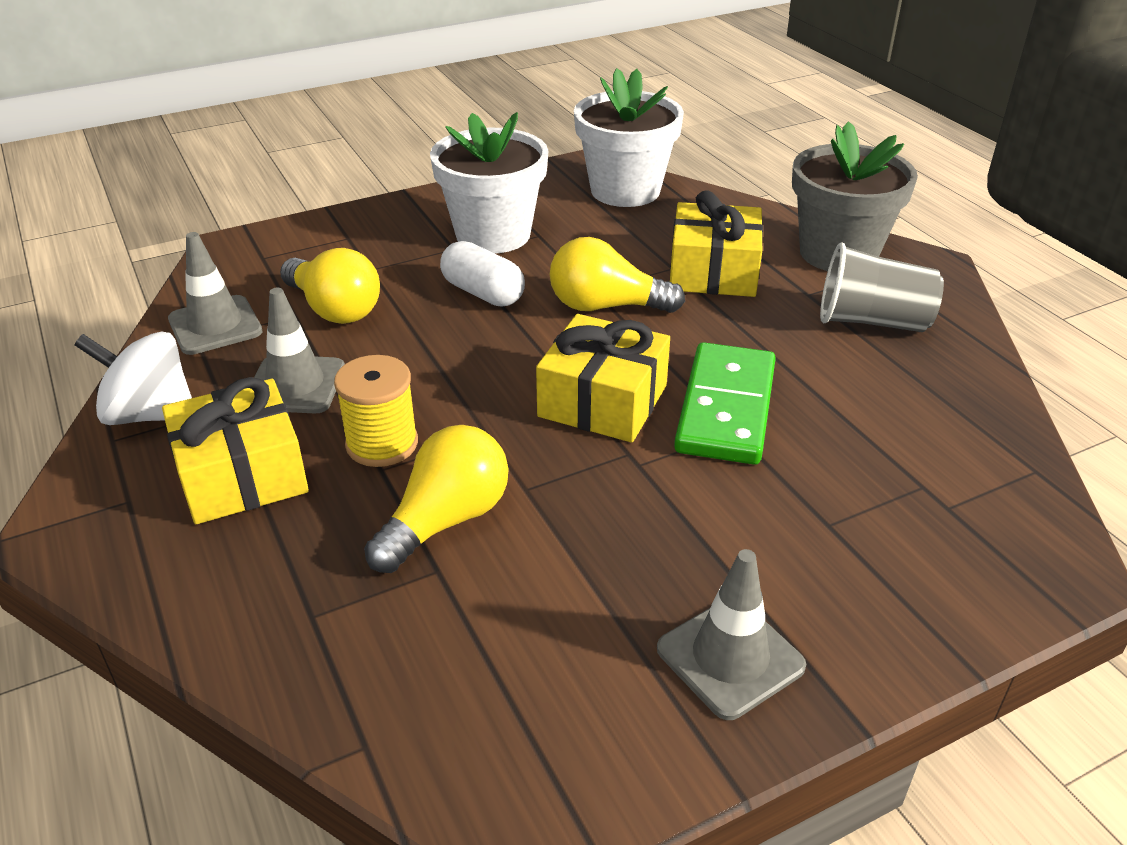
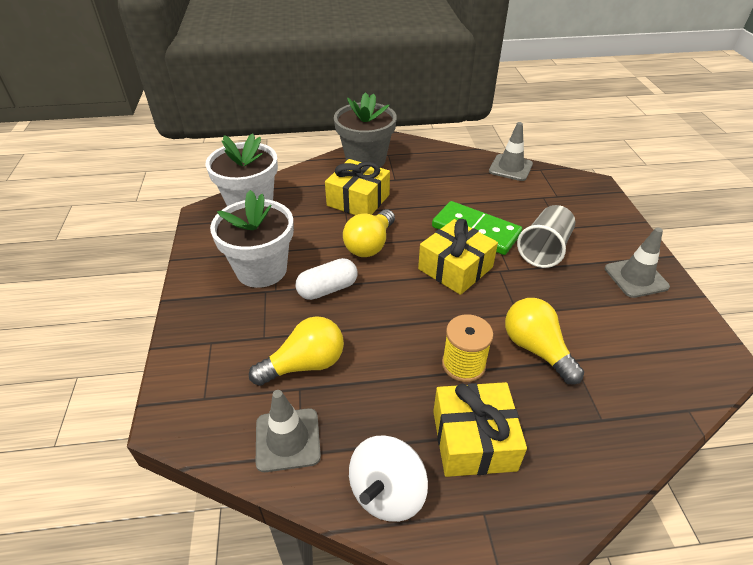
camera: 70 degrees left, 5 degrees up
(295, 385) = (387, 399): grey traffic cone -> grey traffic cone (510, 168)
(872, 321) = (427, 170): grey cup -> grey cup (544, 249)

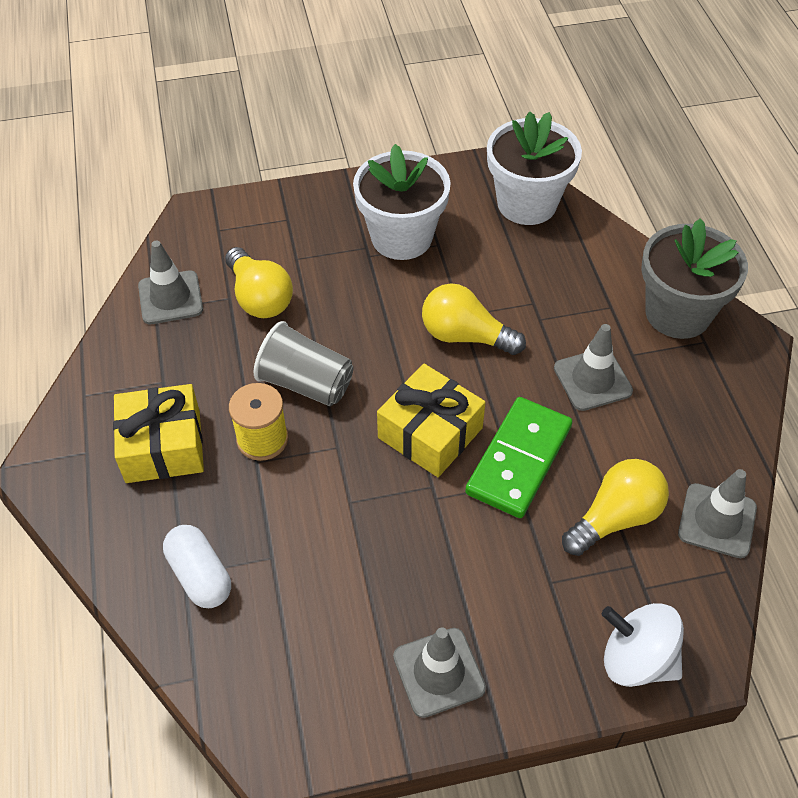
camera: 85 degrees right, 10 degrees up
(327, 289) = (375, 302): white capsule -> white capsule (200, 575)
(358, 200) = (564, 314): yellow gift -> none
(387, 493) = (112, 377): white spinning top -> white spinning top (636, 659)
(413, 196) = (592, 380): none -> grey traffic cone
(536, 349) = (288, 517): yellow light bulb -> yellow light bulb (615, 518)
(544, 249) = (489, 549): grey cup -> grey cup (306, 383)

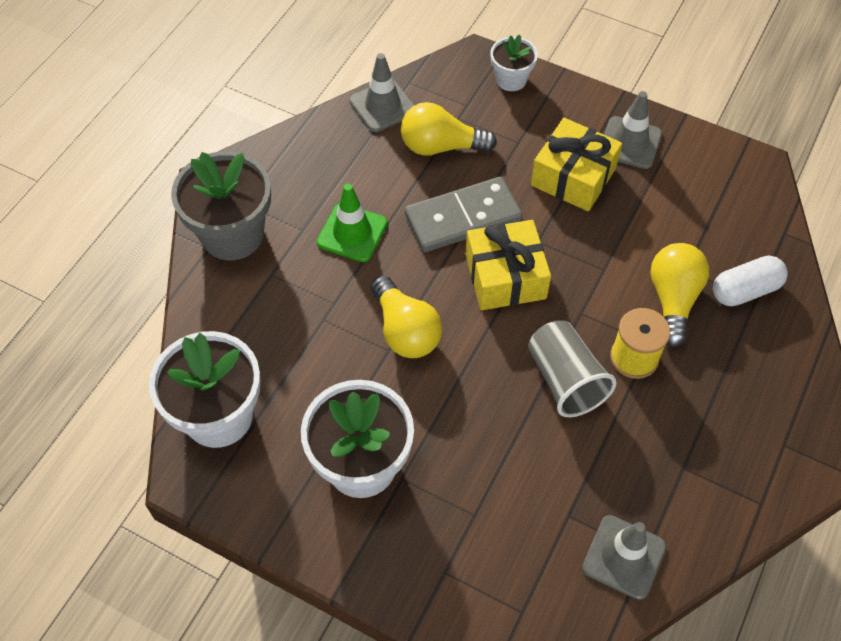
camera: 140 degrees left, 5 degrees up
(163, 446) = (717, 406): yellow gift -> yellow gift (573, 177)
(200, 575) = (745, 290): white capsule -> white capsule turned 60 degrees clockwise
(259, 298) = (541, 494): yellow light bulb -> yellow light bulb (673, 299)
(519, 460) = (463, 217): green domino -> grey domino
(592, 380) = (352, 233): grey traffic cone -> green traffic cone
(636, 659) = (511, 80): white spinning top -> white flower pot

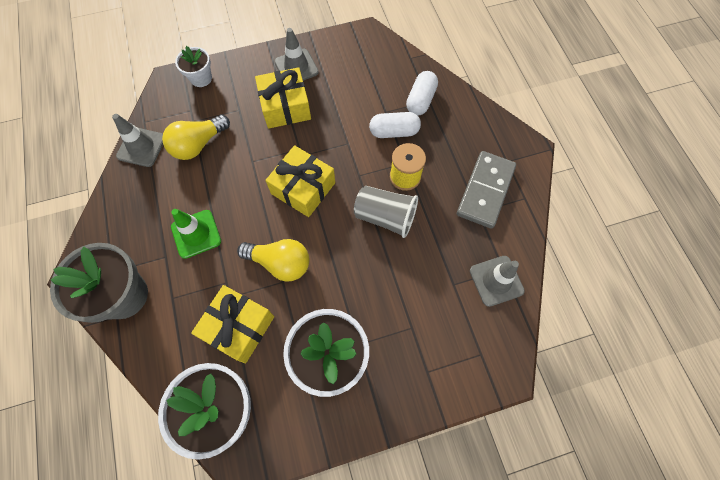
camera: 45 degrees left, 10 degrees up
(305, 355) = (238, 327): none -> yellow gift
(463, 217) = (249, 175): grey domino -> grey domino (485, 191)
(673, 299) = (394, 132): yellow light bulb -> white capsule

